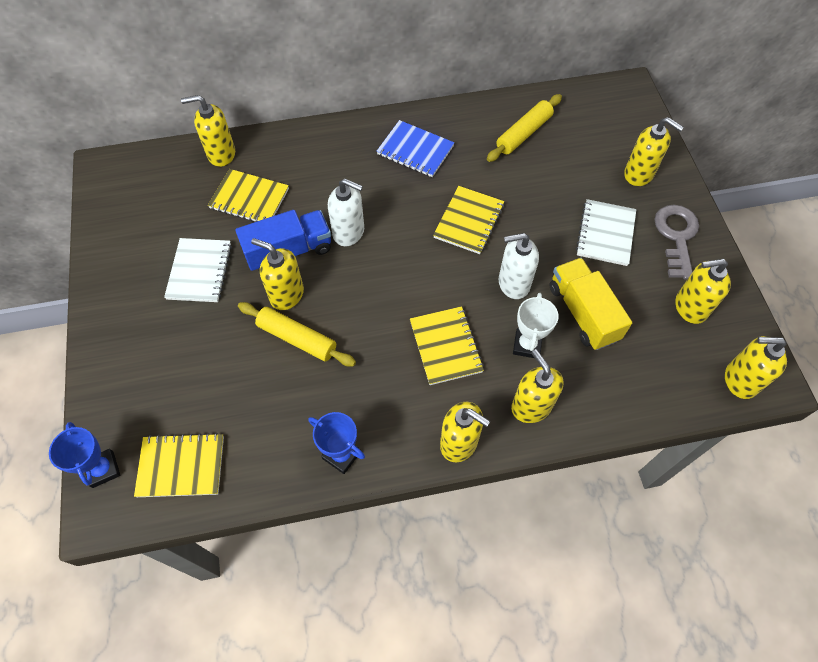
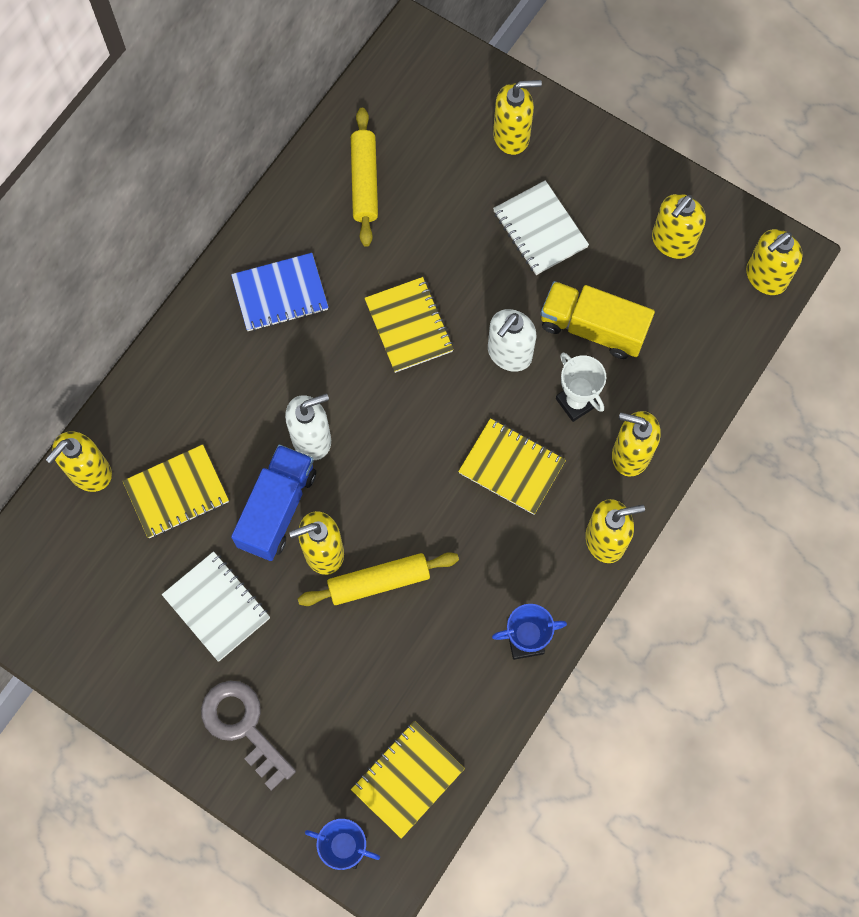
camera: 45 degrees left, 10 degrees up
(676, 236) = (601, 177): grey key -> grey key (243, 726)

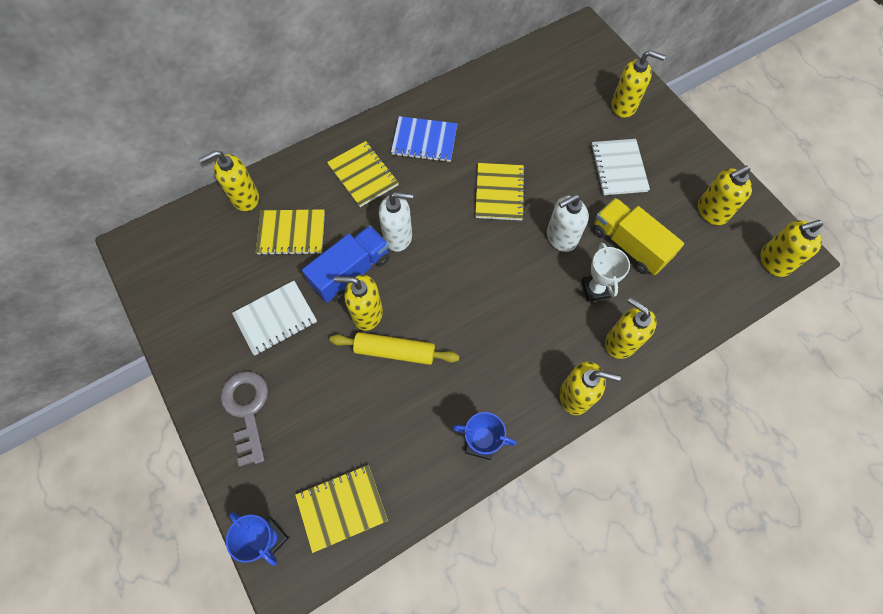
camera: 25 degrees right, 5 degrees down
(216, 607) = (275, 318): white notebook -> white notebook turned 75 degrees clockwise
(364, 182) = (512, 97): yellow rolling pin -> none
(511, 467) = (528, 314): yellow notebook -> yellow notebook (363, 175)

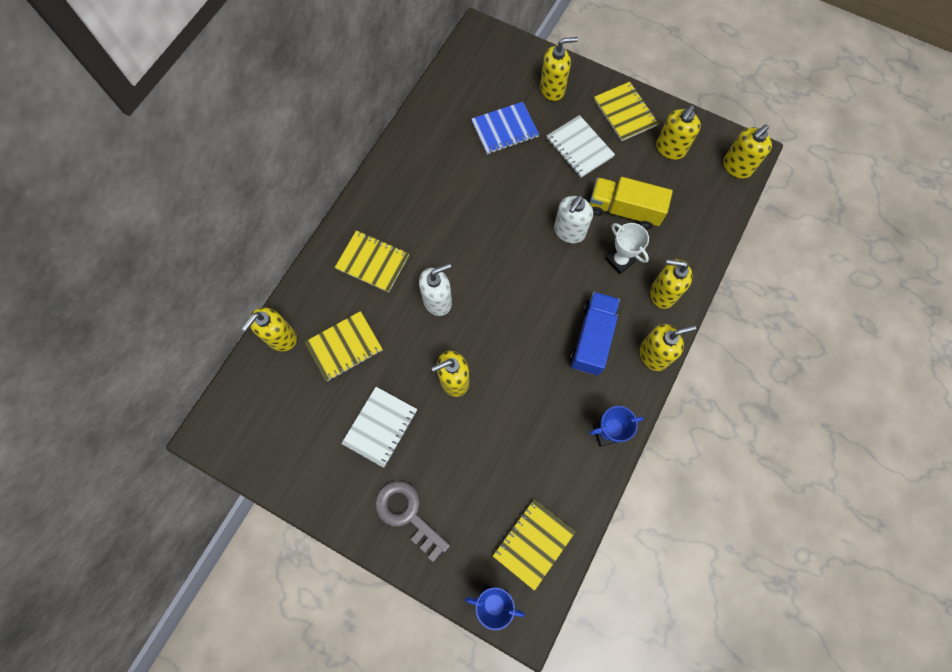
camera: 30 degrees left, 5 degrees up
(351, 272) = (418, 352): blue truck -> blue truck (592, 338)
(395, 351) = (496, 398): yellow rolling pin -> none
(424, 141) = (406, 204): blue notebook -> blue notebook (504, 129)
(499, 193) = (497, 218): yellow notebook -> yellow notebook (625, 113)

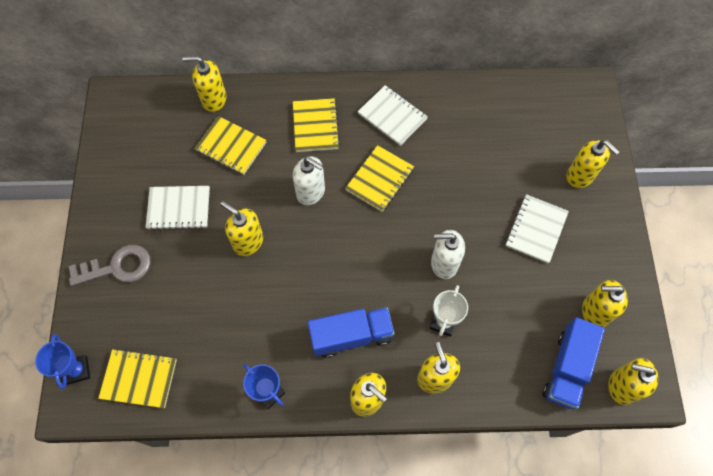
camera: 60 degrees right, 5 degrees down
(405, 194) = (392, 116): none -> white notebook
(407, 514) = (117, 267): grey key -> grey key turned 60 degrees clockwise
(504, 129) = (509, 158): blue notebook -> none
(624, 210) = (498, 301): yellow truck -> none
(625, 113) = (603, 251): yellow notebook -> yellow notebook (379, 179)
(704, 195) = (567, 368): none -> blue truck

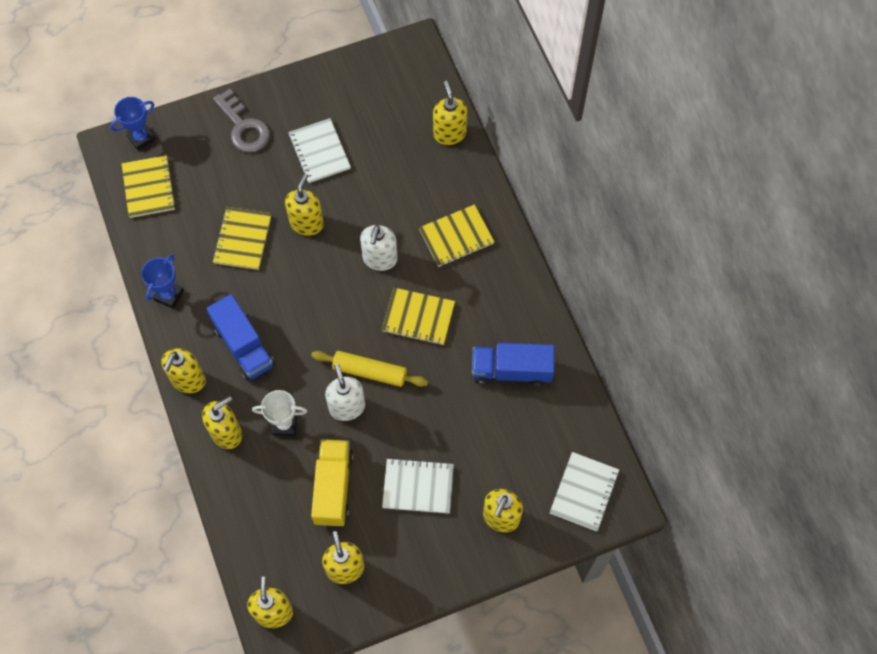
camera: 70 degrees right, 0 degrees up
(231, 146) = (402, 170): yellow notebook -> yellow notebook (243, 239)
(392, 116) = (498, 306): white notebook -> white notebook (584, 492)
(416, 234) = (369, 371): none -> yellow rolling pin
(517, 298) = (333, 487): none -> yellow truck
(567, 368) = (275, 554): blue truck -> blue truck (511, 370)

